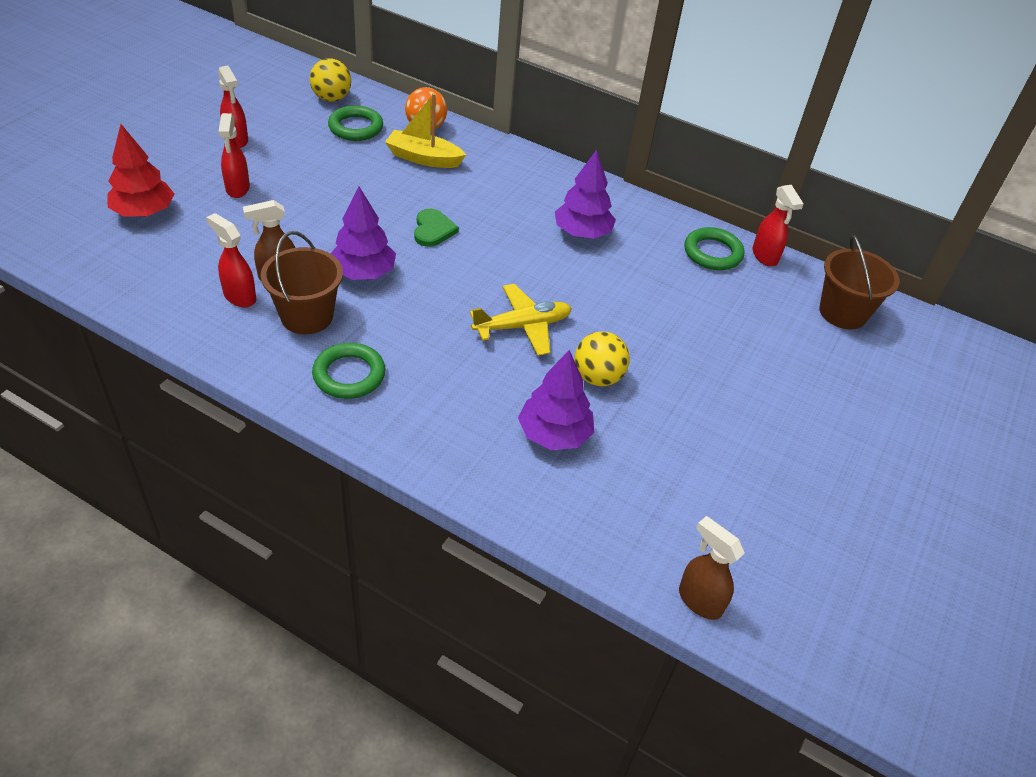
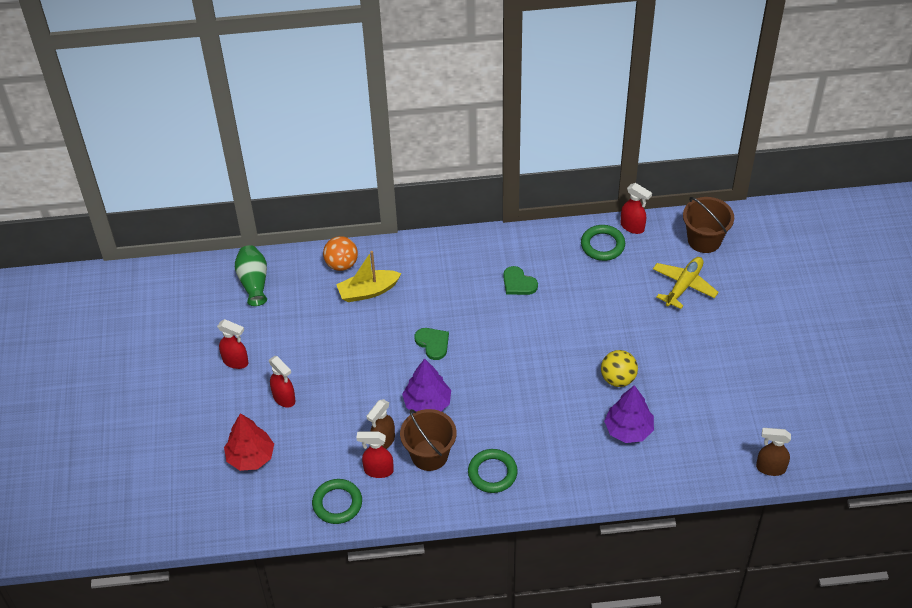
camera: 30 degrees left, 5 degrees up
(331, 98) = (254, 282): yellow ball -> green vase
(356, 127) = (298, 296): green ring -> green ring (337, 503)
(523, 326) = (549, 374): yellow plane -> yellow plane (684, 285)
(582, 233) = (518, 283): purple tree -> green heart

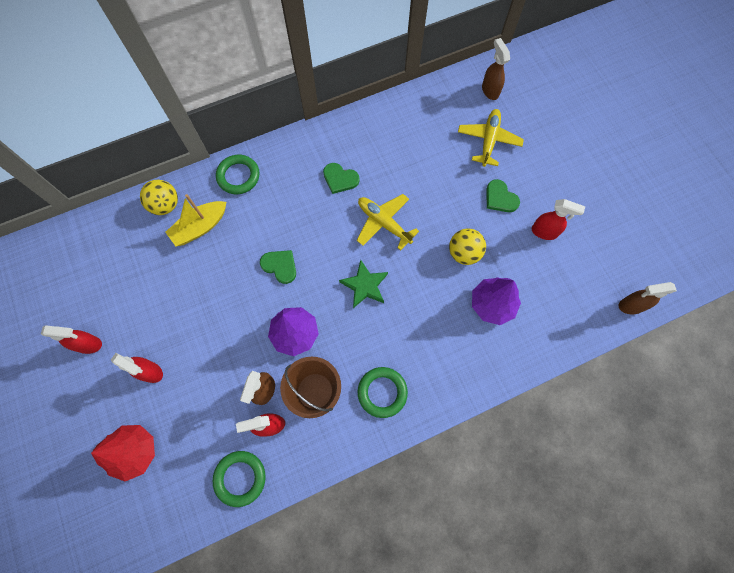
camera: 20 degrees left, 20 degrees up
(254, 282) = (83, 249): green vase -> none
(341, 264) = (165, 205): orange ball -> yellow ball
(509, 381) = (365, 285): none -> green star
(547, 332) = (383, 223): none -> yellow plane
(602, 245) = (403, 119): green ring -> green ring (238, 176)
(632, 227) = (423, 94): red spray bottle -> red spray bottle (544, 232)
(674, 340) = (500, 198): none -> green heart
(704, 240) = (490, 90): brown bucket -> brown spray bottle

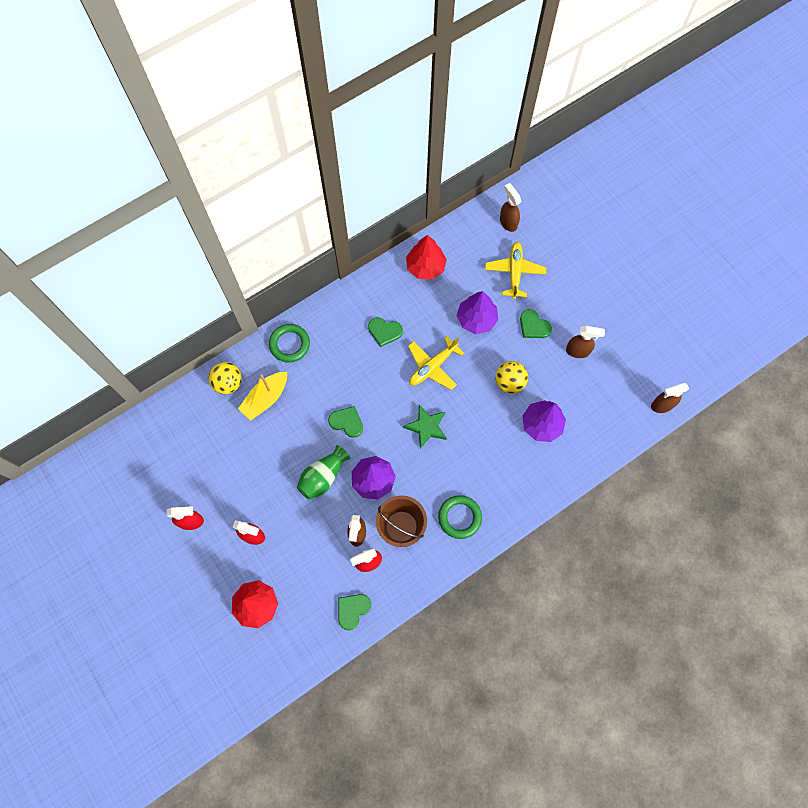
camera: 10 degrees left, 0 degrees up
(240, 478) = (352, 610): green ring -> green heart
(241, 320) = (323, 477): none -> green vase
(383, 223) = (432, 367): yellow plane -> yellow plane turned 75 degrees counterclockwise
(396, 121) = (425, 267): none -> red tree
(439, 182) = (476, 319): none -> purple tree
(544, 232) = (578, 351): red spray bottle -> brown spray bottle

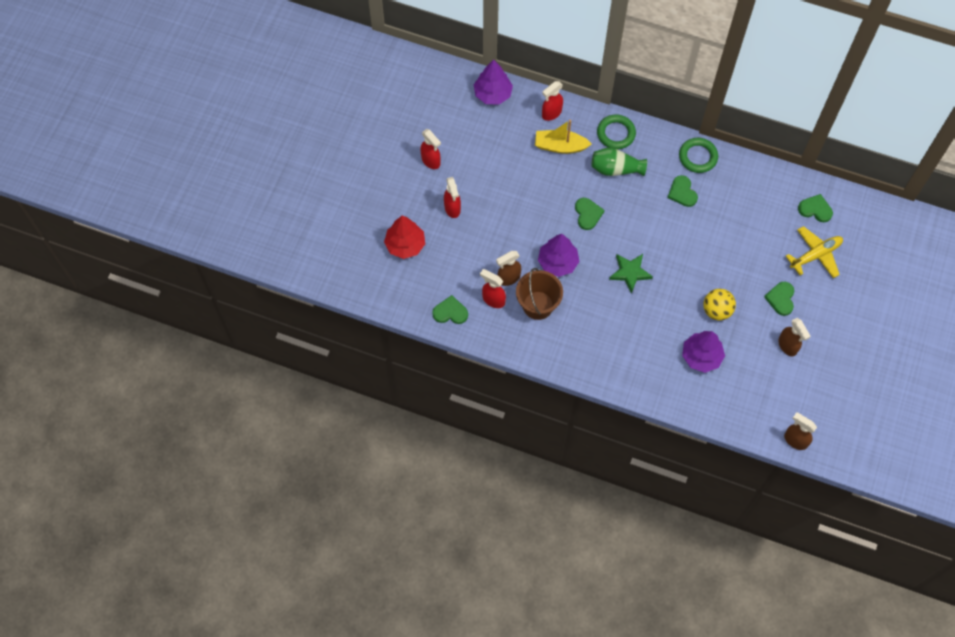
camera: 55 degrees right, 5 degrees down
(228, 383) = (551, 113): yellow ball -> red spray bottle
(323, 477) = (532, 226): green vase -> green vase (615, 169)
(425, 267) = (762, 186): red tree -> none
(432, 367) = (682, 245): yellow plane -> none
(459, 517) = (577, 342): green ring -> green ring (698, 157)
(475, 243) = (815, 209): none -> green heart
(476, 319) = (749, 252): purple tree -> purple tree (493, 94)
(508, 222) = (856, 222): brown spray bottle -> none

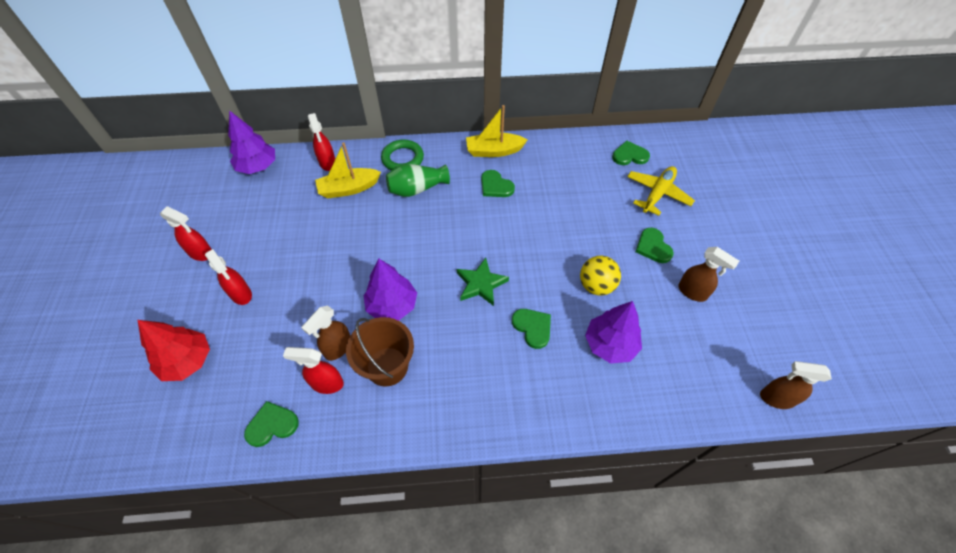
camera: 25 degrees left, 10 degrees down
(551, 113) = (328, 163): red spray bottle -> red spray bottle turned 45 degrees counterclockwise
(588, 214) = (406, 241): green heart -> green heart (532, 327)
(698, 157) = (494, 151): green ring -> yellow boat

